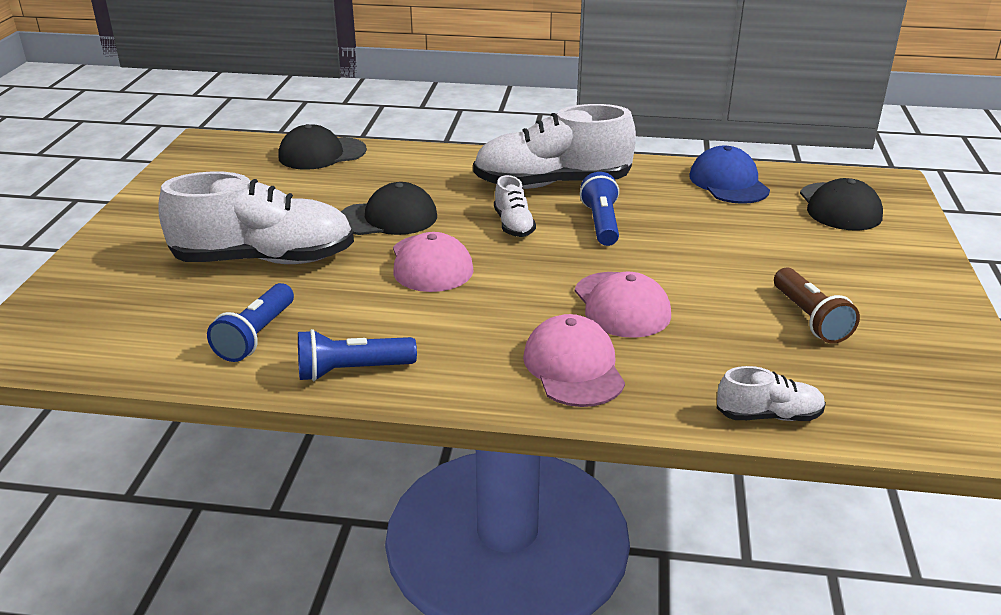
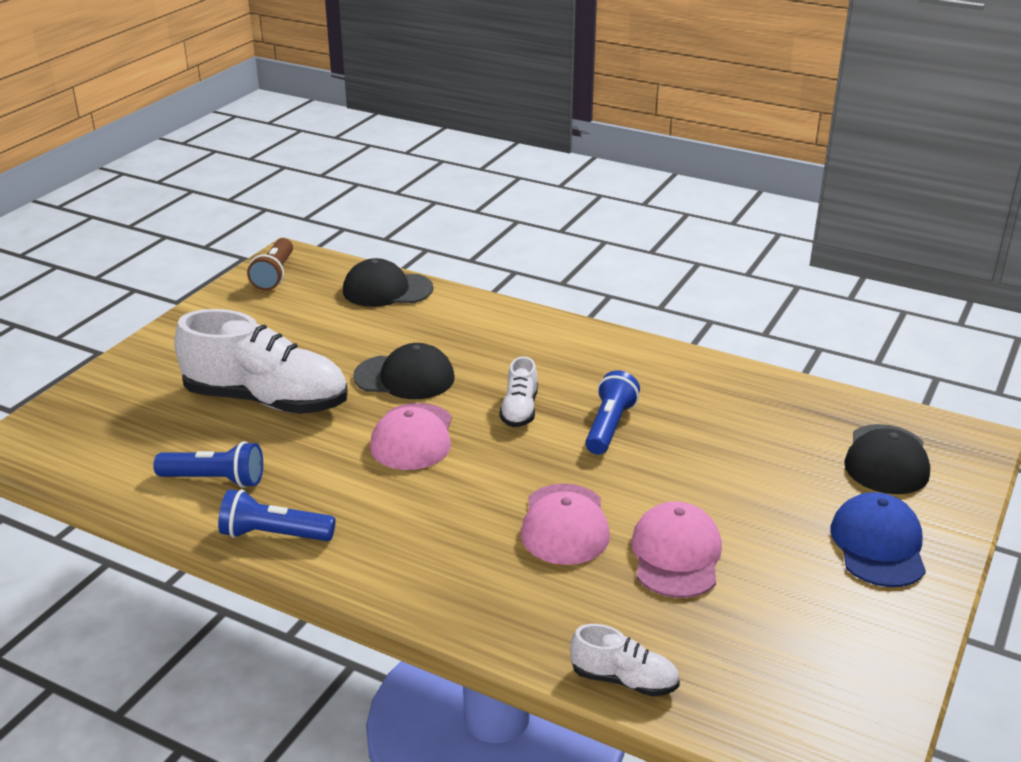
camera: 20 degrees right, 0 degrees up
(256, 336) = (215, 479): blue flashlight -> blue flashlight turned 120 degrees counterclockwise
(552, 184) = (590, 369): white shoe -> none
(573, 367) = (473, 580): pink cap -> pink cap (676, 555)
(728, 183) = (782, 404): blue cap -> blue cap (878, 545)
(810, 318) = (748, 585): brown flashlight -> brown flashlight (274, 275)

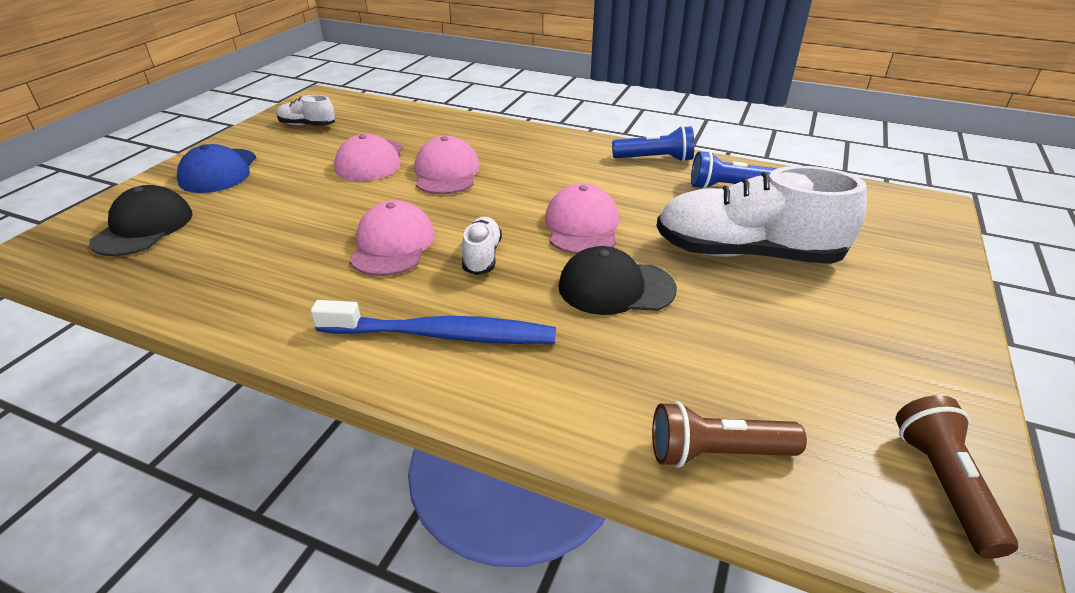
camera: 175 degrees right, 5 degrees up
(387, 290) = (717, 453): black cap -> brown flashlight
(551, 351) = (442, 335): none -> blue toothbrush
(609, 426) = (392, 244): blue flashlight -> pink cap
(624, 680) = (422, 114): white shoe -> white shoe (307, 125)

